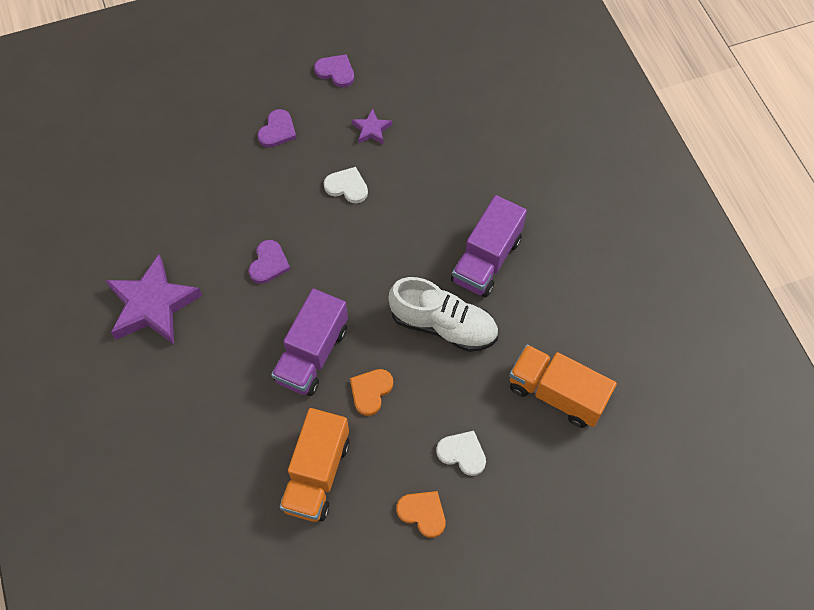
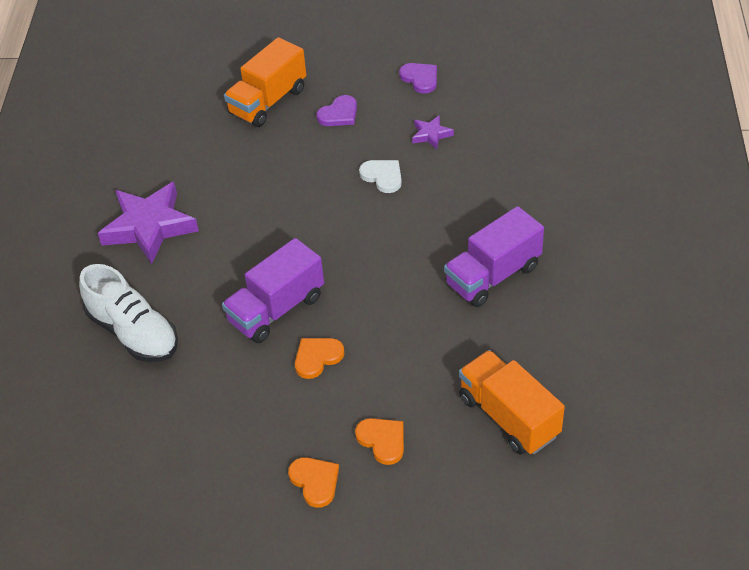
camera: 25 degrees right, 15 degrees down
(269, 263) = (274, 221): purple heart -> none
(317, 474) = (228, 414): orange truck -> orange truck (268, 101)
(443, 325) = (419, 321): white shoe -> white shoe (133, 333)
(462, 453) = (382, 440): white heart -> orange heart

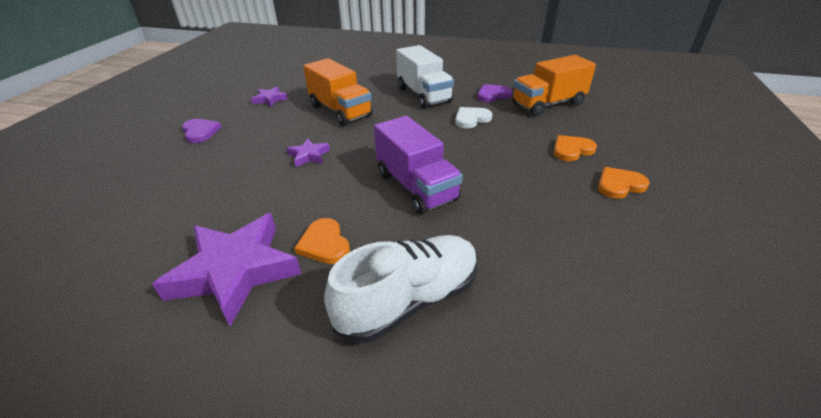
camera: 80 degrees left, 10 degrees down
(268, 101) = (134, 166): orange truck -> orange truck (340, 111)
(314, 213) = (309, 155): none -> purple star
(317, 357) = (481, 170): orange heart -> orange heart (324, 244)
(382, 176) = (295, 121): white heart -> white heart (471, 119)
(420, 78) = (205, 97): purple heart -> purple heart (493, 95)
(493, 275) = (423, 95): purple truck -> white truck

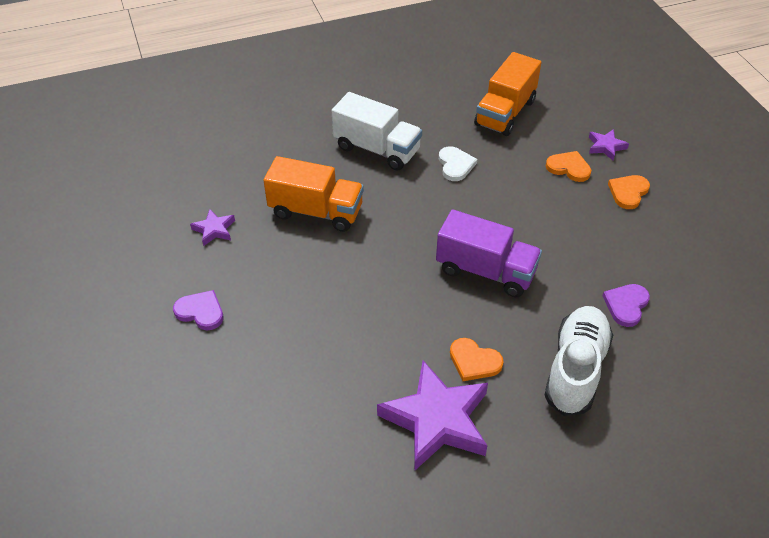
camera: 35 degrees left, 10 degrees up
(309, 155) = (355, 284): purple star -> purple star (606, 147)
(471, 119) = (455, 165): white heart -> white heart turned 150 degrees clockwise
(493, 95) = (444, 120): purple heart -> purple heart (626, 305)
(572, 150) = (569, 168): orange heart -> orange heart turned 90 degrees clockwise

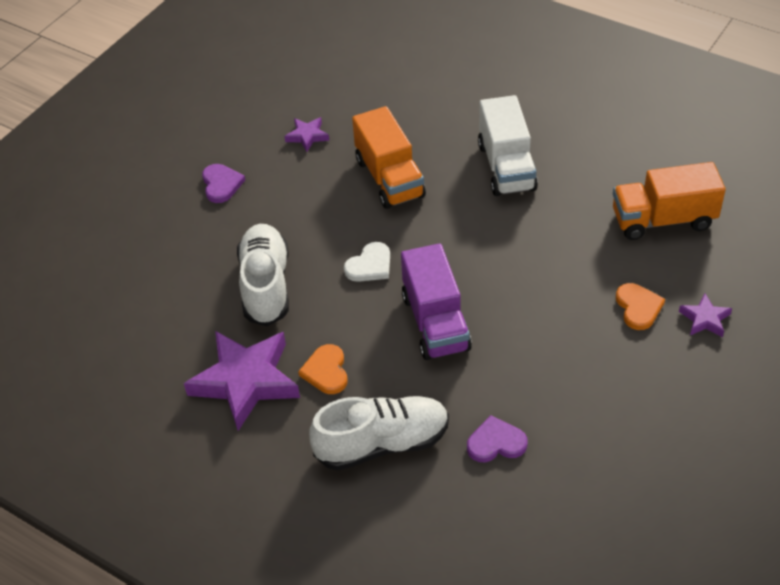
camera: 55 degrees right, 0 degrees up
(346, 347) = (266, 285): none -> white shoe
(455, 165) = (546, 228): white heart -> white heart (370, 265)
(628, 192) = (655, 370): orange heart -> none

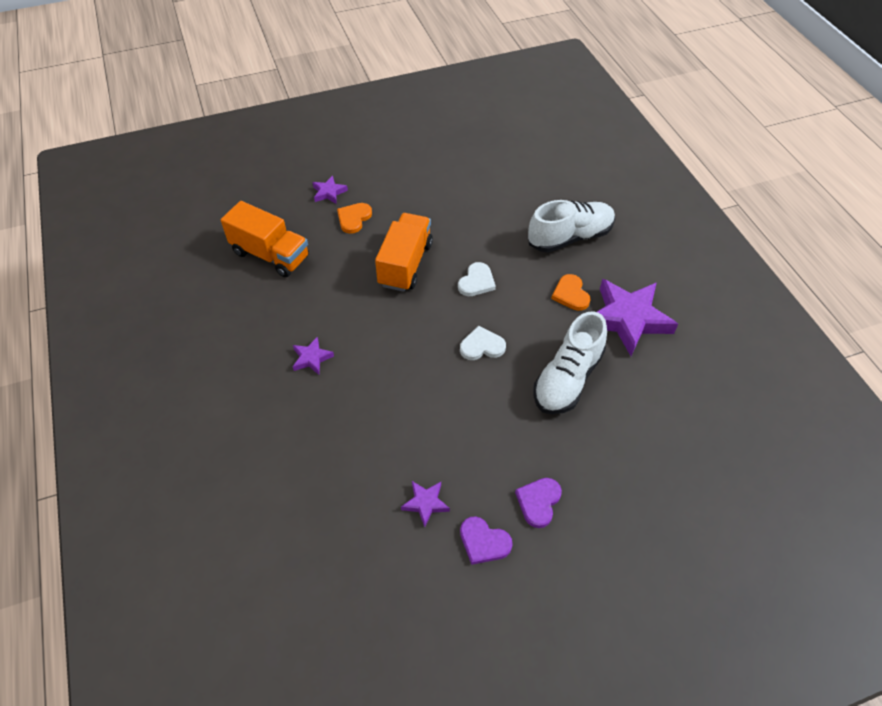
camera: 145 degrees left, 5 degrees up
(326, 371) = (570, 294): orange heart -> orange heart turned 135 degrees clockwise
(382, 444) = (570, 237): white shoe -> white shoe turned 135 degrees clockwise
(389, 178) = (401, 409): orange truck -> orange truck (405, 264)
(435, 322) = (476, 282): purple truck -> white heart
(496, 443) = (507, 203): purple heart -> purple heart (483, 542)
(506, 167) = (311, 358): white truck -> purple star

